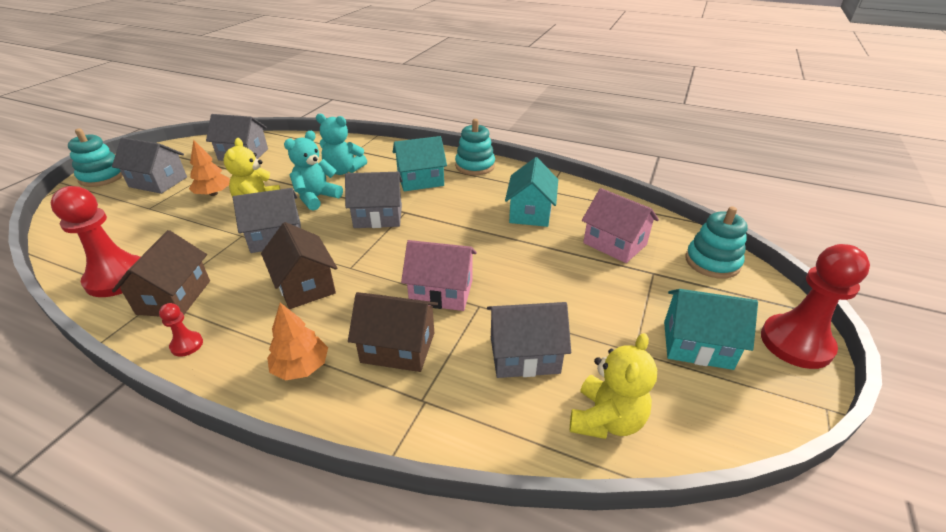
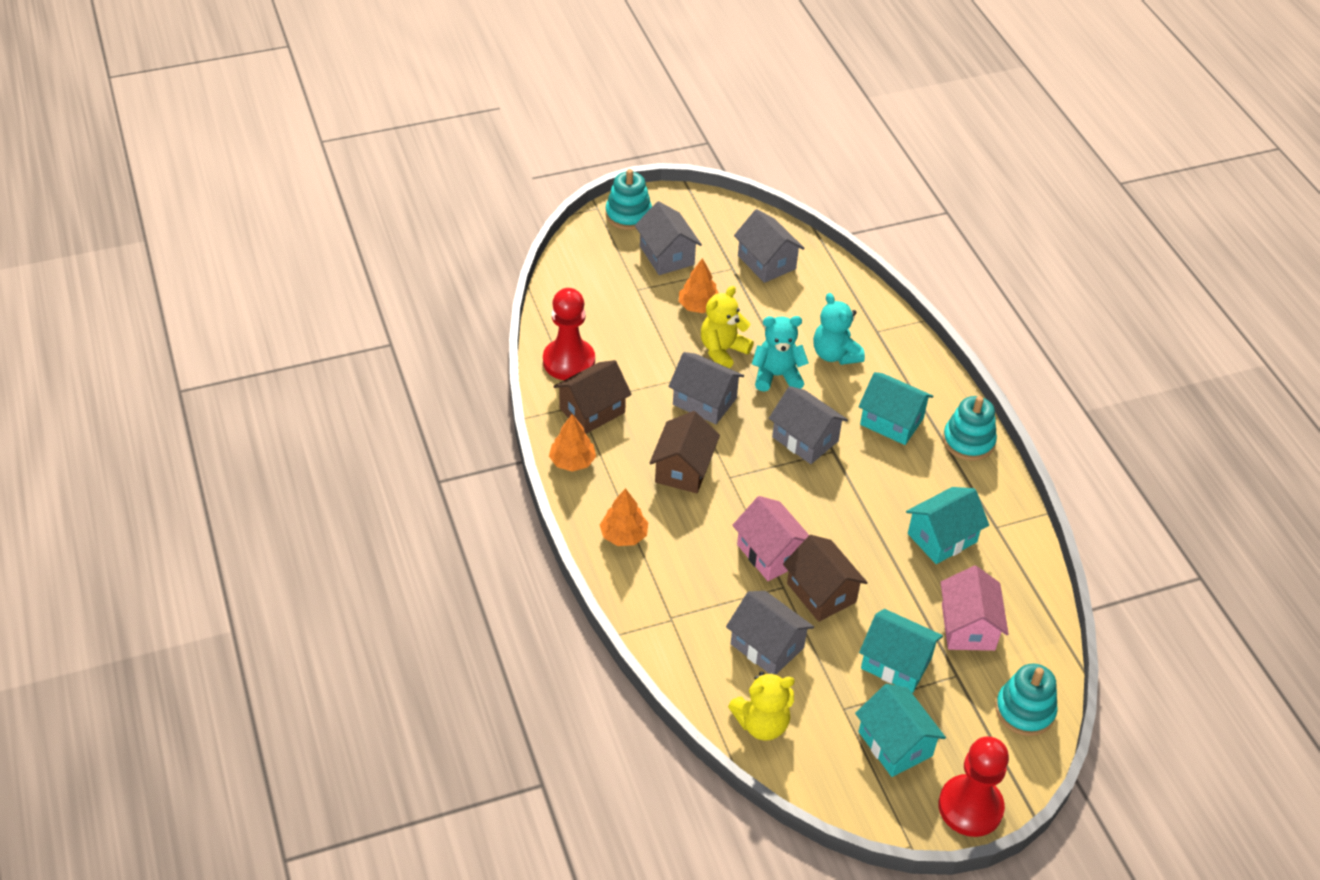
camera: 45 degrees right, 10 degrees up
(187, 345) = (572, 461): red pawn -> orange tree
(398, 347) = (694, 571): brown house -> brown house (821, 593)
(614, 294) = (896, 663): none -> turquoise house

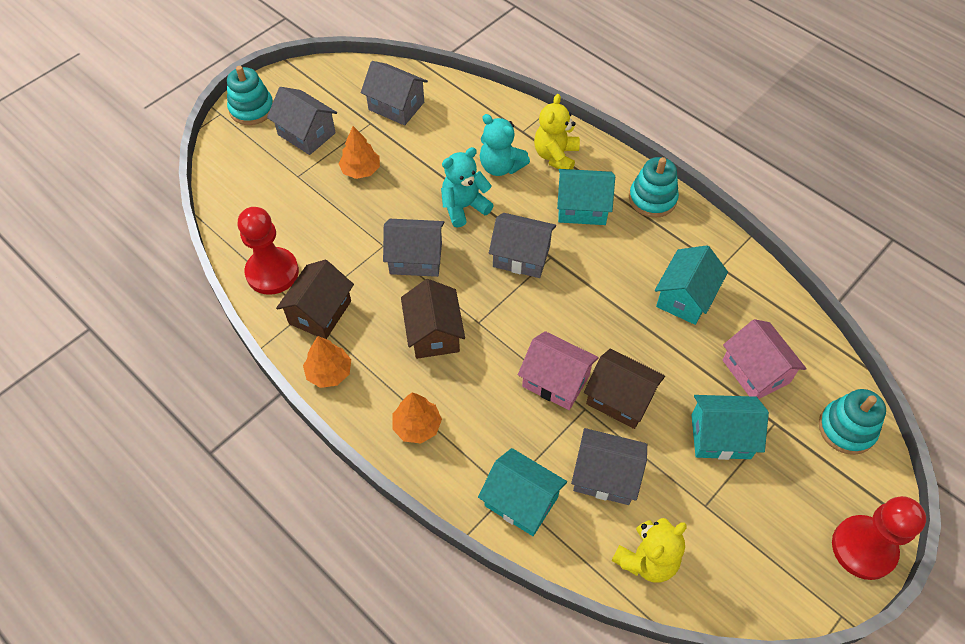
camera: 25 degrees left, 10 degrees up
(722, 351) = (405, 203): yellow teddy bear -> yellow teddy bear (555, 156)
(895, 744) = (767, 518): turquoise house -> turquoise house (521, 501)

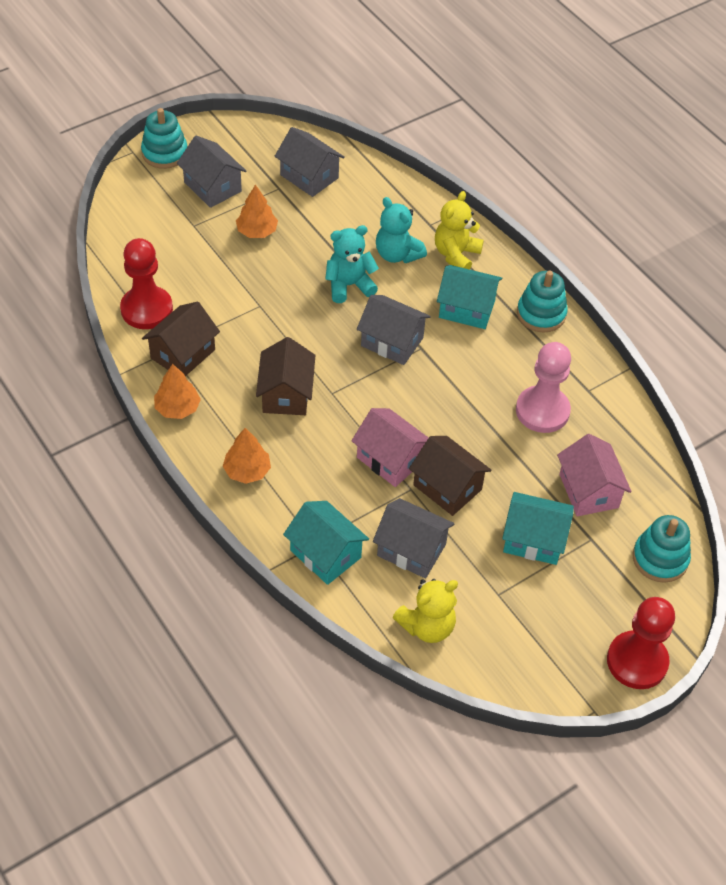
camera: 10 degrees right, 5 degrees down
(416, 258) = (288, 324): grey house -> none
(685, 297) = (542, 411): turquoise house -> pink pawn

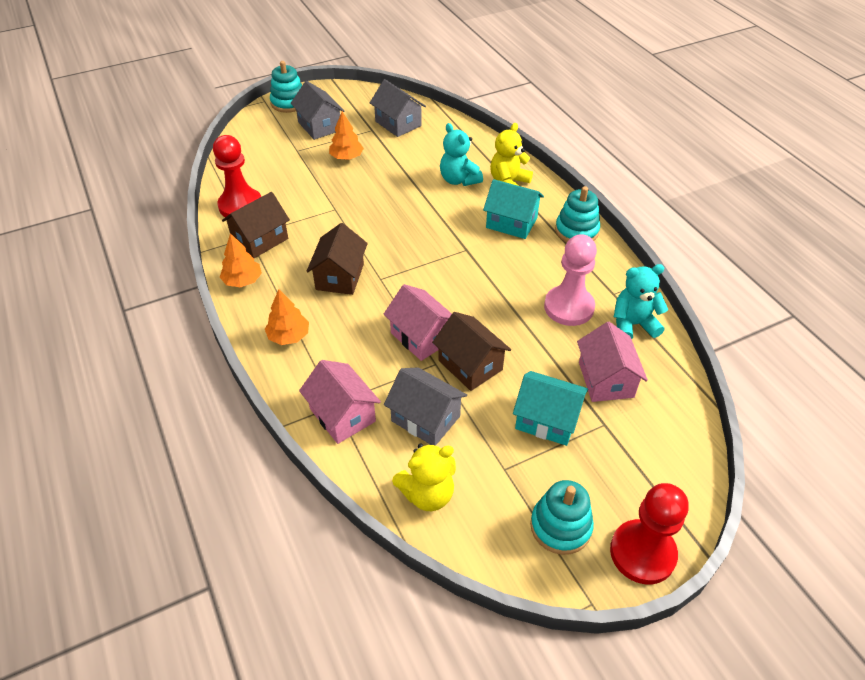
camera: 10 degrees right, 5 degrees down
(325, 554) = (342, 415): turquoise house -> pink house
(349, 285) = (413, 199): turquoise teddy bear -> turquoise teddy bear (633, 325)
(392, 342) = (442, 243): grey house -> none
(660, 558) = (673, 449): turquoise stacking toy -> turquoise stacking toy (560, 526)

